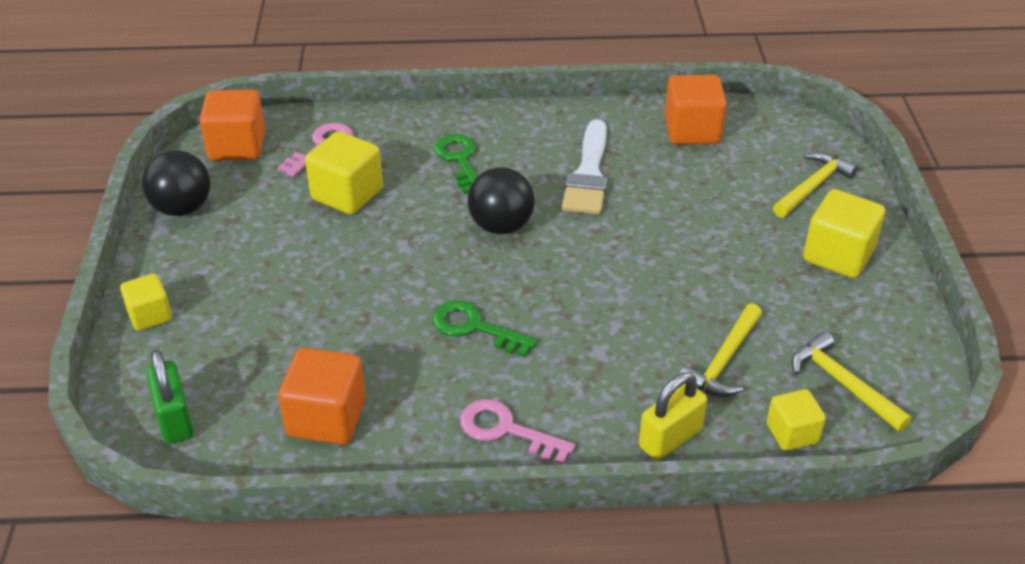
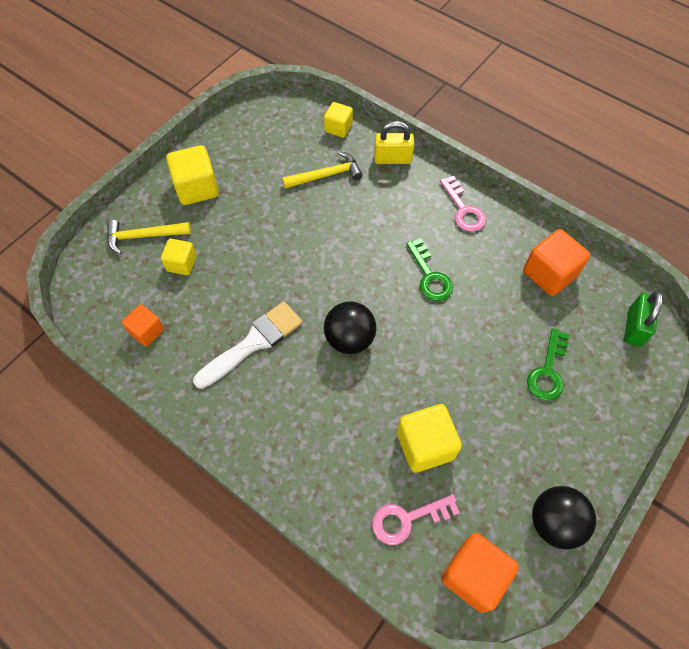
camera: 140 degrees left, 20 degrees up
(150, 315) = (621, 421): yellow cube -> yellow cube (182, 264)
(459, 160) = (321, 422): green key -> green key (548, 371)
(692, 131) = (147, 331): orange cube -> orange cube, size x0.61
(843, 384) = (288, 132): yellow hammer -> none

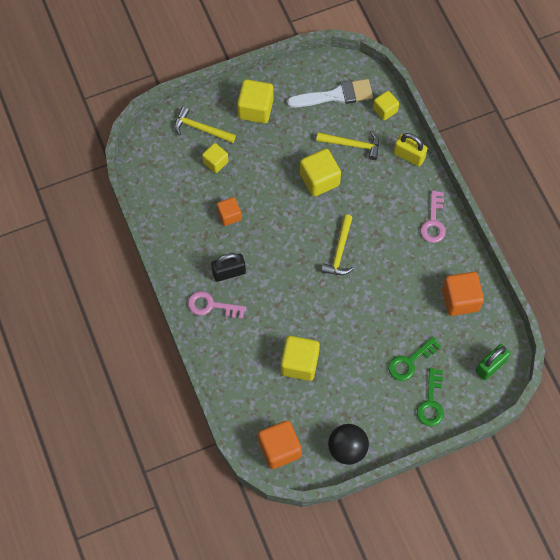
camera: 30 degrees right, 5 degrees up
(147, 331) = (169, 199): orange cube -> orange cube (229, 215)
(253, 342) = (232, 242): white brush -> white brush (335, 95)
(270, 380) = (229, 272): none -> black padlock
(313, 226) = (319, 179): none -> yellow cube
(349, 339) = (295, 272): black ball -> none
(385, 289) = (339, 251): none -> yellow hammer
(407, 519) = (261, 398): pink key -> pink key (211, 306)
(430, 276) = (376, 258): green key -> green key (431, 402)

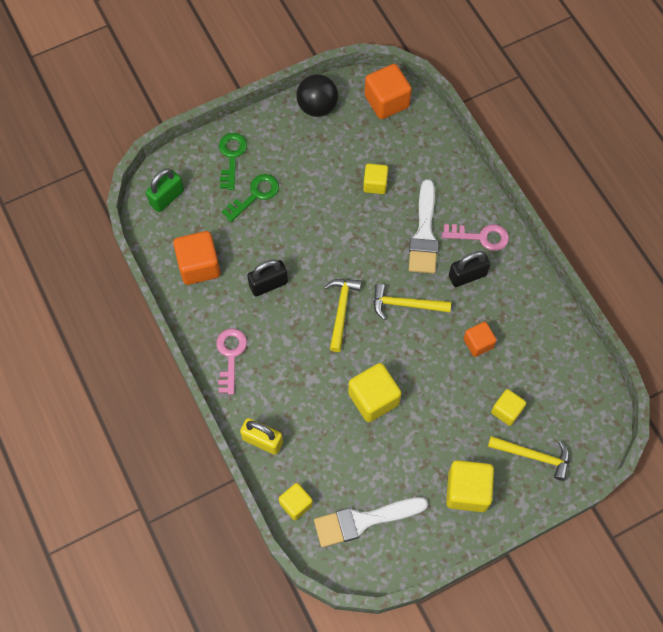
camera: 175 degrees right, 0 degrees up
(261, 312) = (424, 234): none -> white brush
(299, 363) = (375, 184): yellow cube -> yellow cube, size x0.61
(352, 145) = (336, 450): yellow hammer -> yellow hammer (405, 304)
(400, 278) = (268, 284): none -> black padlock

